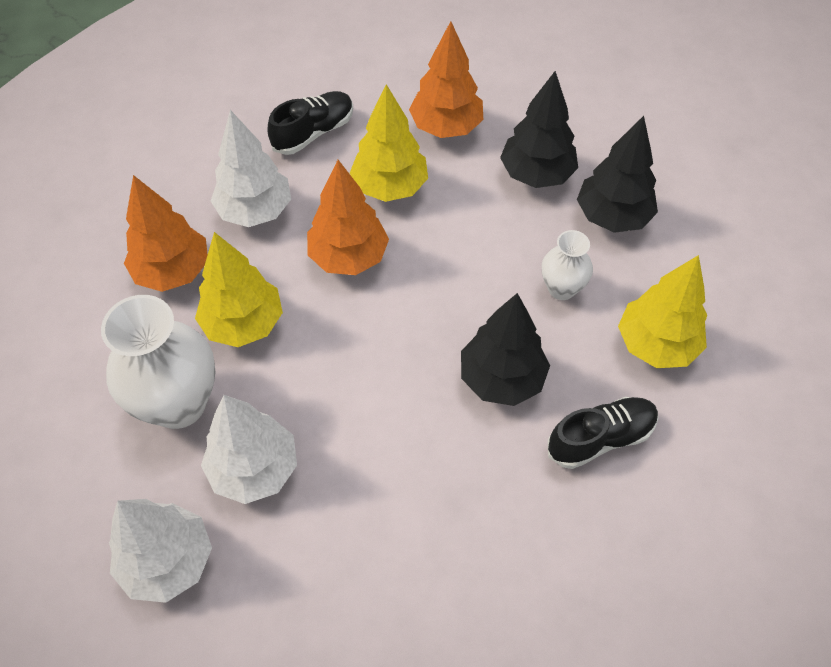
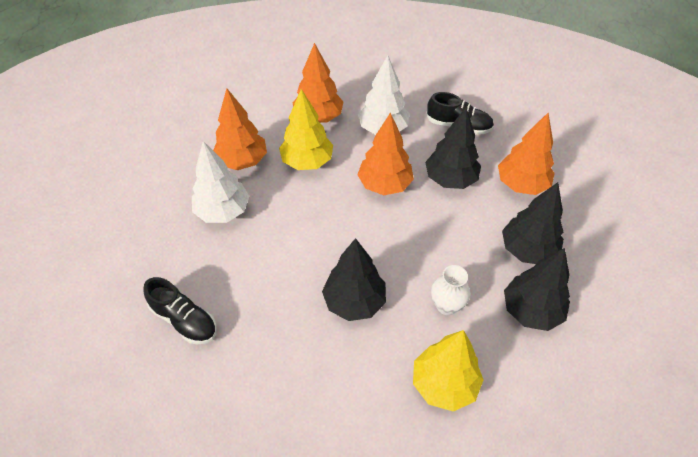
camera: 60 degrees right, 5 degrees down
(168, 561) = (153, 203): white tree -> none
(178, 403) = (242, 161): white vase -> orange tree
(390, 187) = (450, 179): yellow tree -> black tree
(600, 438) = (347, 379): black shoe -> black shoe (184, 320)

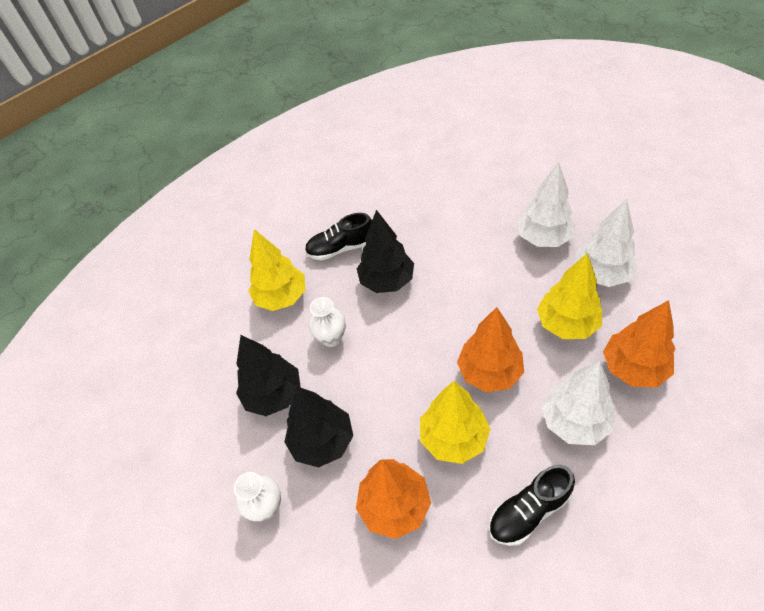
camera: 135 degrees right, 0 degrees up
(184, 320) = (454, 184): black shoe -> black shoe (341, 248)
(242, 161) = (601, 274): orange tree -> white tree
(450, 179) = (453, 438): black tree -> yellow tree
(599, 251) = (266, 507): none -> white vase

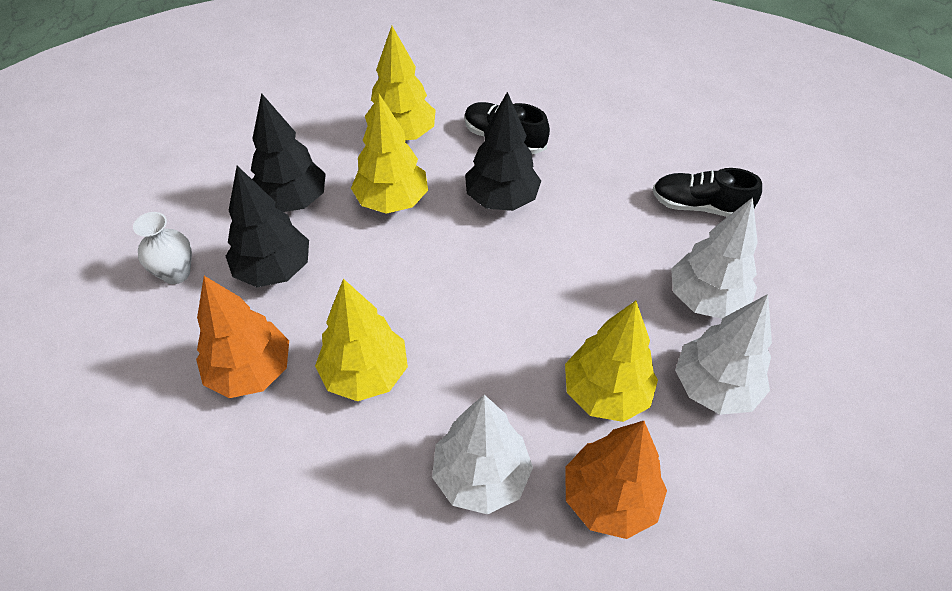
camera: 40 degrees right, 0 degrees up
(331, 338) = (392, 201): white vase -> yellow tree
(489, 372) = (472, 357): orange tree -> none
(529, 511) = (334, 495): black shoe -> black shoe (699, 206)

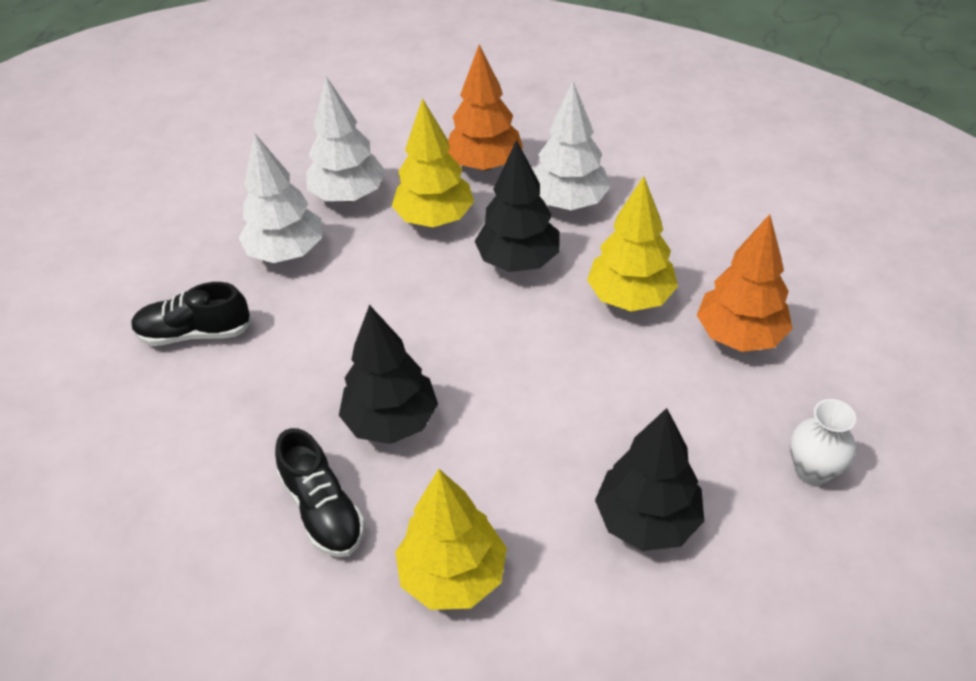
camera: 150 degrees left, 5 degrees down
(274, 270) = (693, 432): black tree -> black tree (518, 261)
(392, 201) = (520, 470): yellow tree -> none
(699, 206) = (195, 333): black shoe -> black shoe turned 135 degrees clockwise

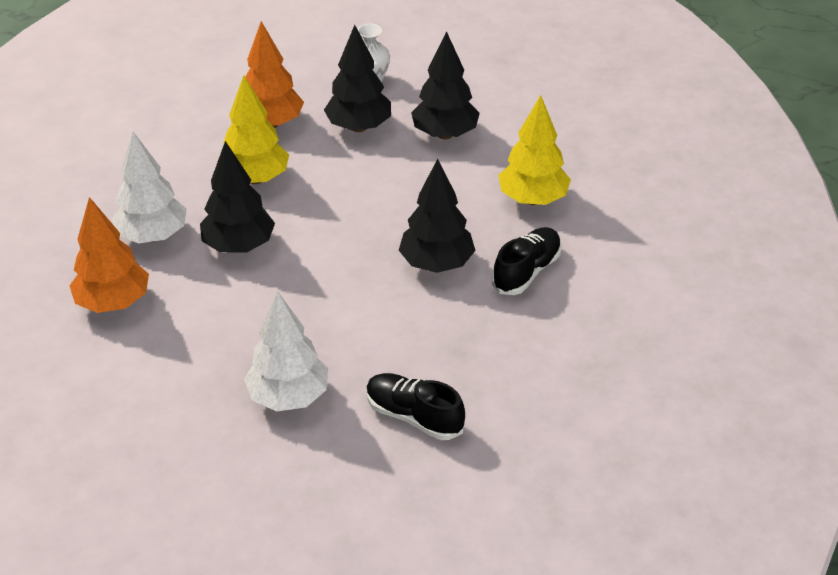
camera: 115 degrees left, 5 degrees down
(195, 333) = (414, 416): black shoe -> black shoe turned 150 degrees clockwise
(348, 195) = (191, 384): white tree -> none
(435, 218) = (204, 312): yellow tree -> none
(700, 424) = (359, 127): none -> black tree

